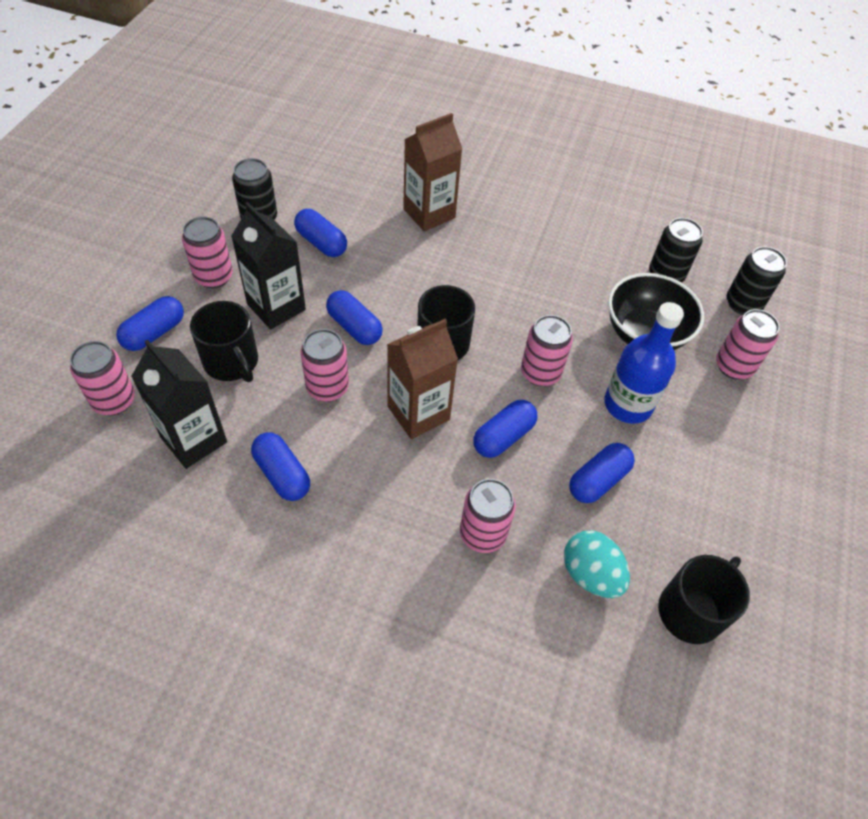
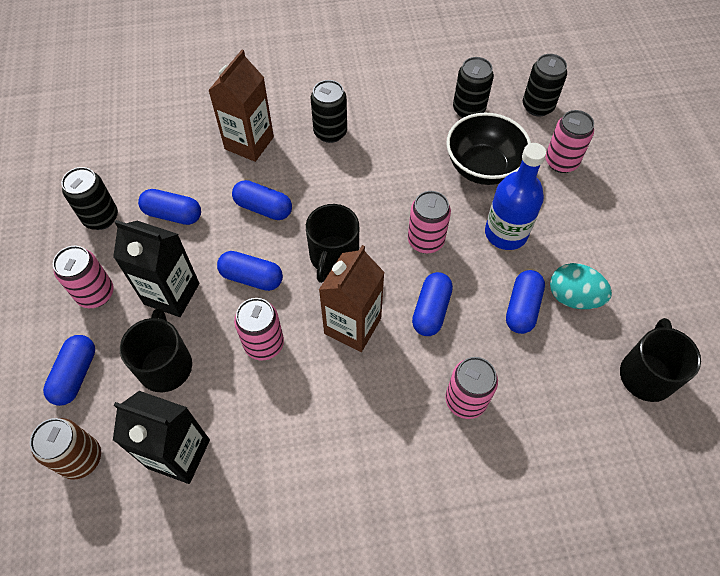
camera: 25 degrees left, 5 degrees up
(114, 401) = (81, 458): pink can -> brown can
(232, 362) = (165, 365): black mug -> black mug turned 120 degrees counterclockwise
(282, 474) = (276, 441): blue capsule -> blue capsule (263, 208)
(511, 237) = (330, 132): none -> black can
(590, 574) = (562, 387): turquoise egg -> turquoise egg (573, 297)

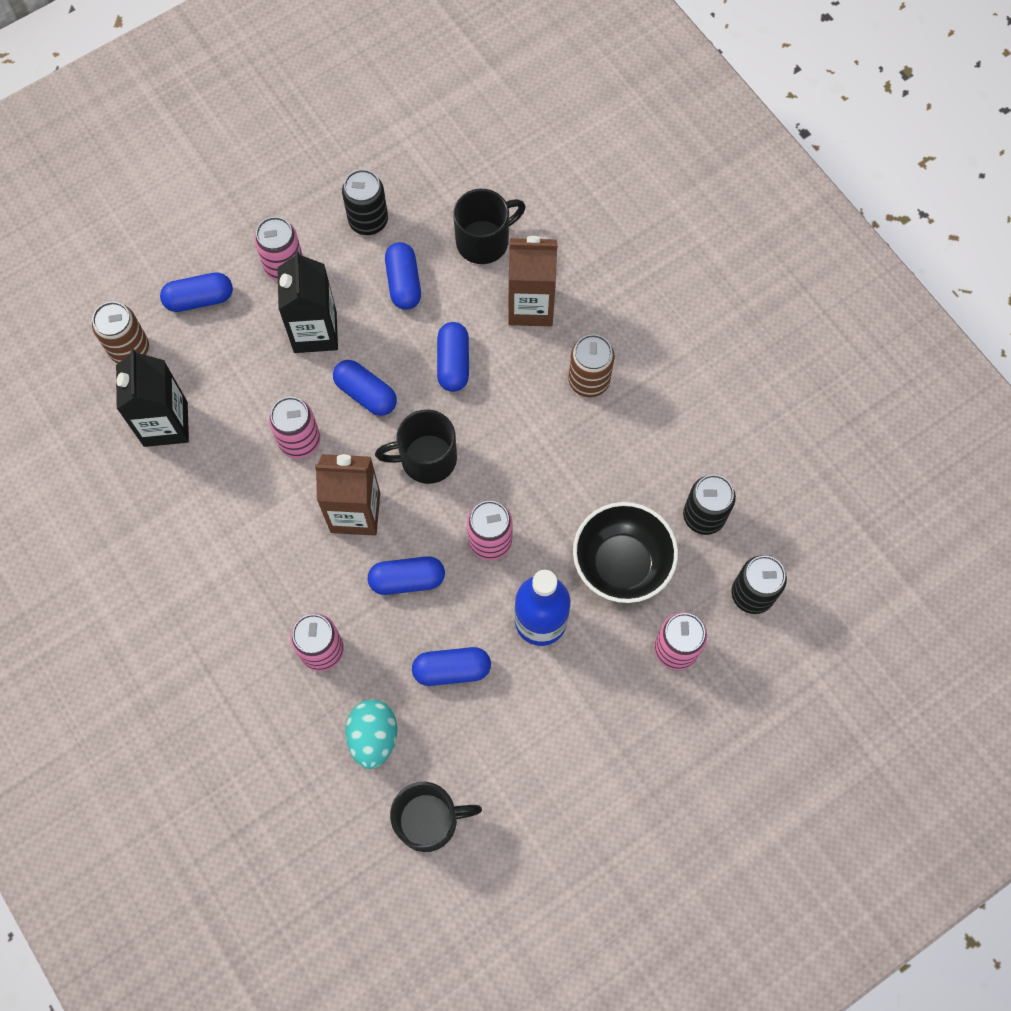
camera: 65 degrees right, 10 degrees up
(165, 365) = (241, 367): black mug -> black mug (484, 241)
(251, 277) = (366, 394): blue capsule -> blue capsule turned 45 degrees counterclockwise
(330, 132) = (589, 381): black can -> brown can
(573, 297) = (489, 718): turquoise egg -> turquoise egg (373, 737)

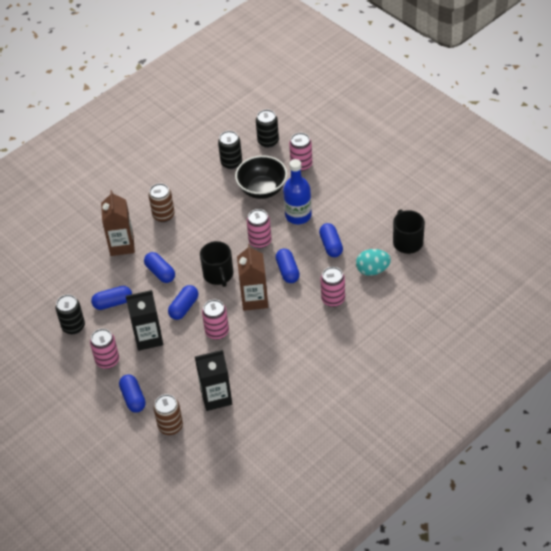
camera: 95 degrees left, 20 degrees down
(453, 363) = (160, 272): blue capsule -> blue capsule turned 60 degrees clockwise
(484, 241) = (82, 271): black mug -> none

